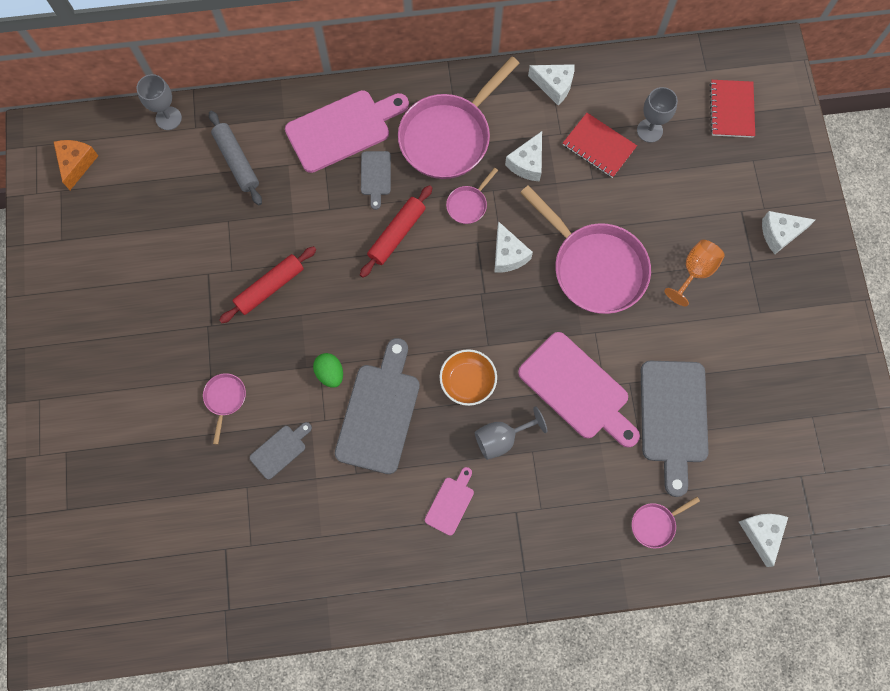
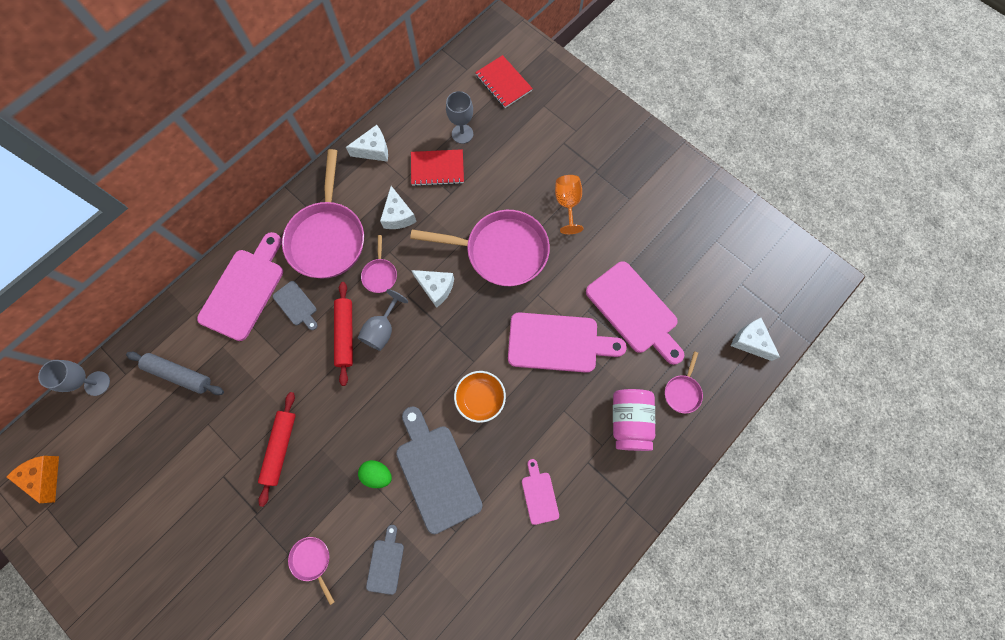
camera: 40 degrees left, 0 degrees up
(502, 438) = (536, 419): grey goblet -> grey goblet (382, 329)
(583, 508) = (629, 421): none -> pink jar
(673, 418) = (634, 311): grey cutting board -> pink cutting board
(780, 234) = (599, 139): white cheese -> none

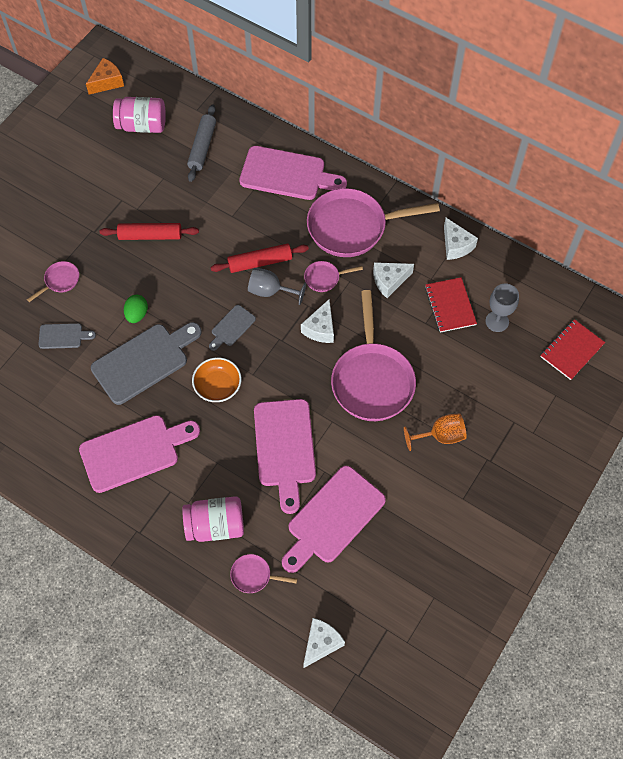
camera: 80 degrees right, 10 degrees down
(97, 383) = (186, 93): grey goblet -> none
(125, 440) = (142, 125): none -> pink jar
(296, 305) = (281, 217): grey cutting board -> grey cutting board (232, 327)
(539, 495) = (134, 452): pink cutting board -> pink cutting board, size x2.03

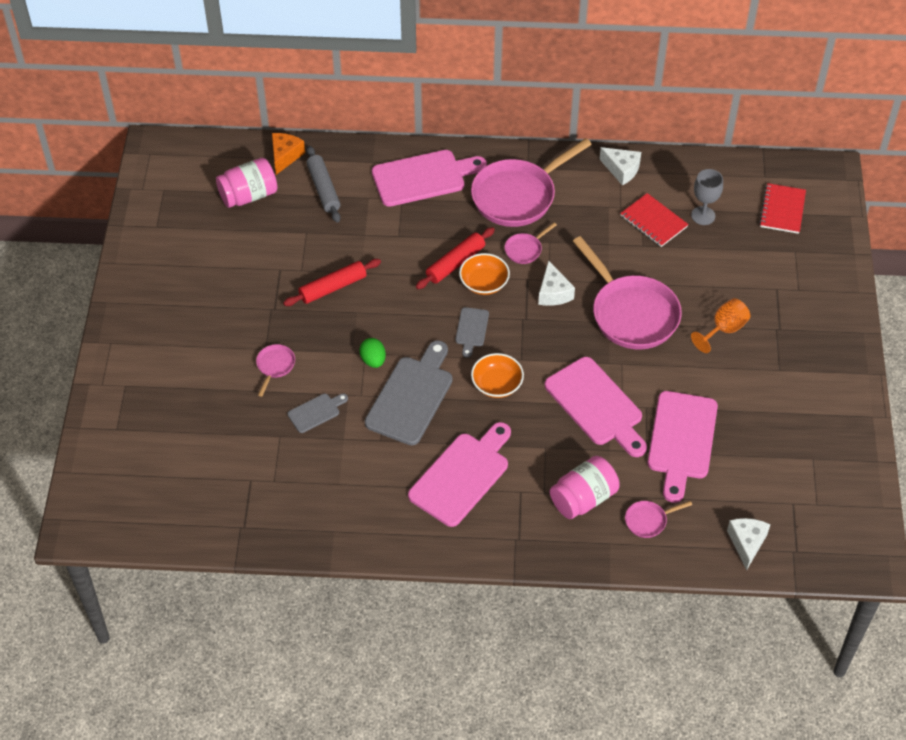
camera: 30 degrees left, 10 degrees down
(107, 82) = (182, 172): orange cheese -> orange cheese (285, 156)
(270, 291) = (484, 283): grey goblet -> orange bowl
(389, 281) = (585, 225): white cheese -> none

